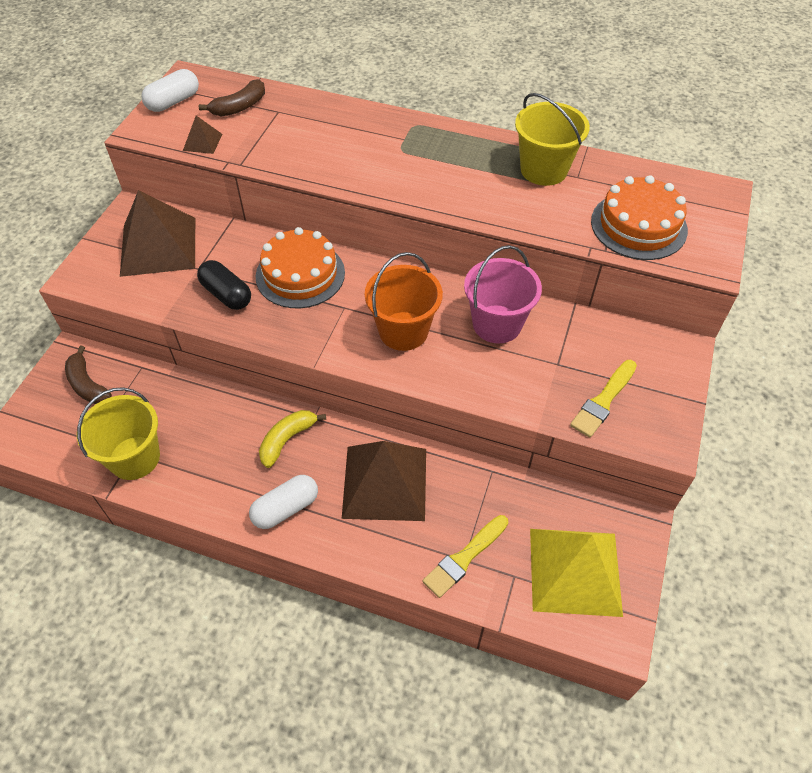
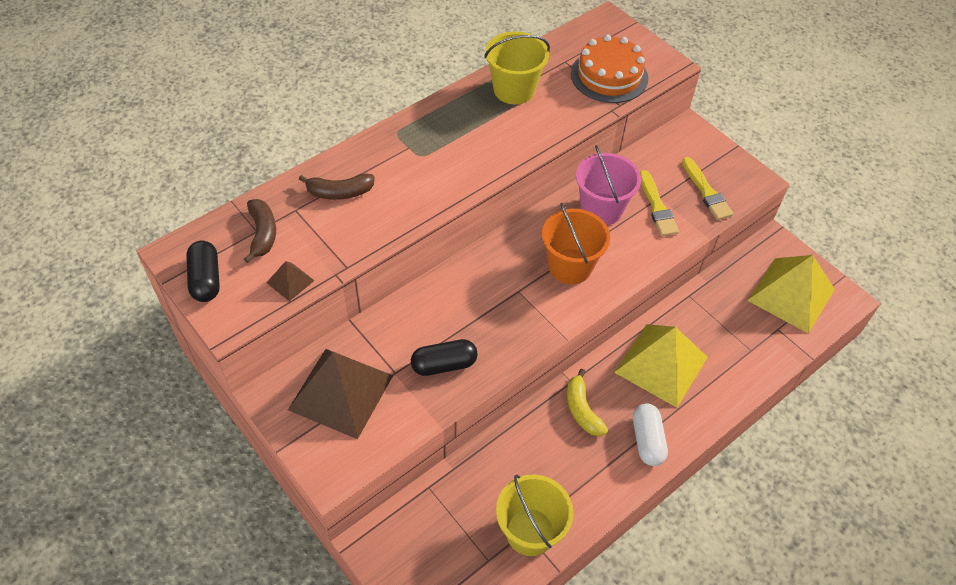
camera: 60 degrees left, 0 degrees up
(87, 384) = (418, 541): brown banana -> brown banana (339, 192)
(173, 102) = (206, 279): white capsule -> black capsule
(300, 274) = (459, 303): orange cake -> none
(385, 482) = (661, 364): brown pyramid -> yellow pyramid
(464, 558) = (750, 349): yellow brush -> yellow brush (657, 207)

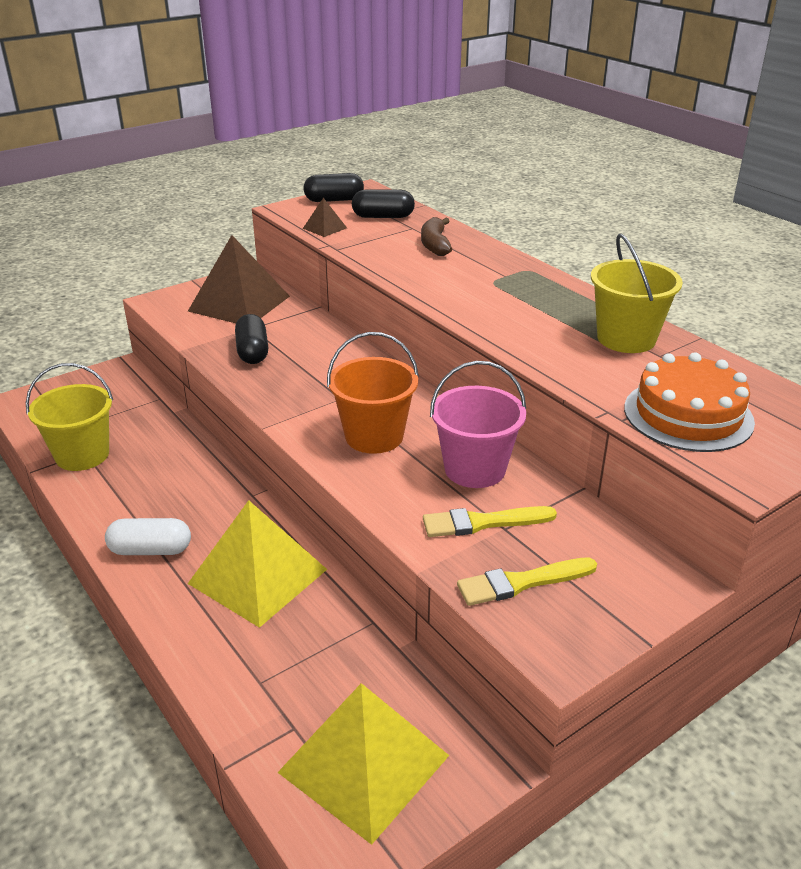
camera: 95 degrees right, 20 degrees down
(262, 234) = (383, 216): brown banana -> black capsule
(582, 410) = (211, 500): yellow banana -> none

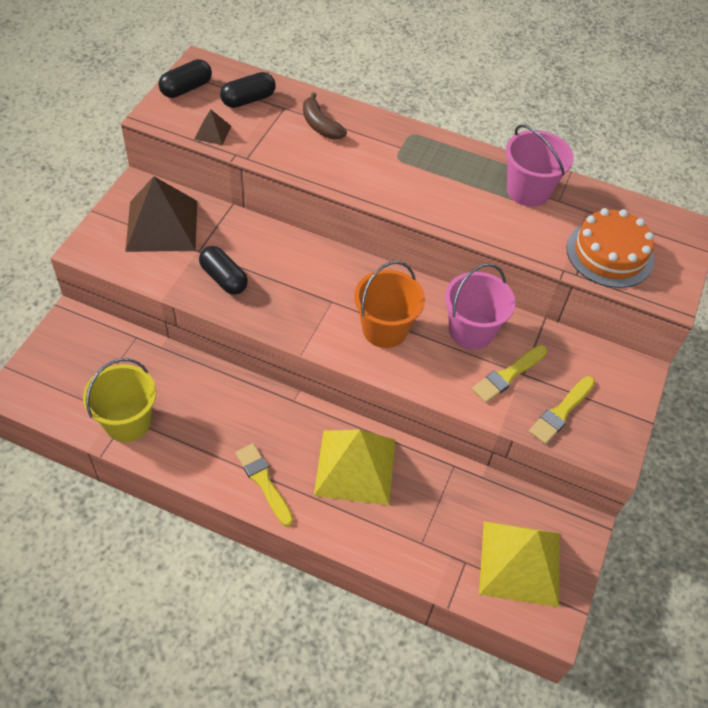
camera: 35 degrees left, 20 degrees up
(150, 550) = (263, 482): white capsule -> yellow brush
(626, 338) = (528, 191): yellow bucket -> pink bucket

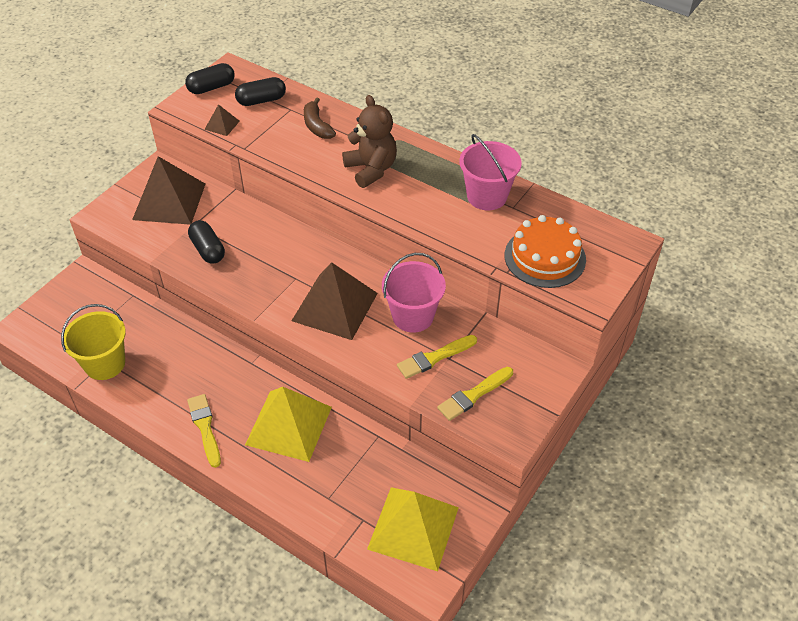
camera: 15 degrees right, 5 degrees down
(385, 329) = (335, 306): orange bucket -> brown pyramid
(396, 171) = (371, 169): none -> brown teddy bear

